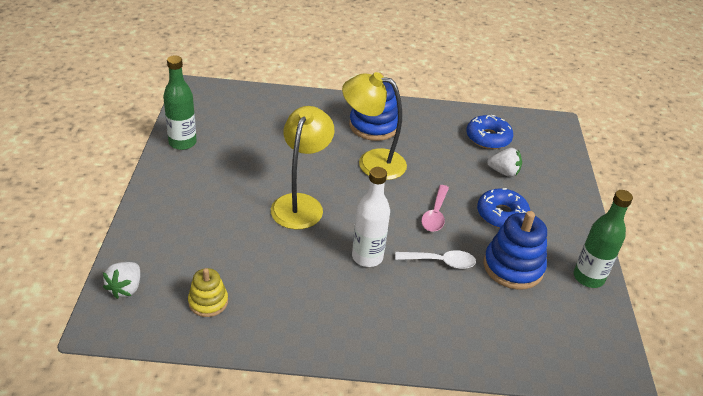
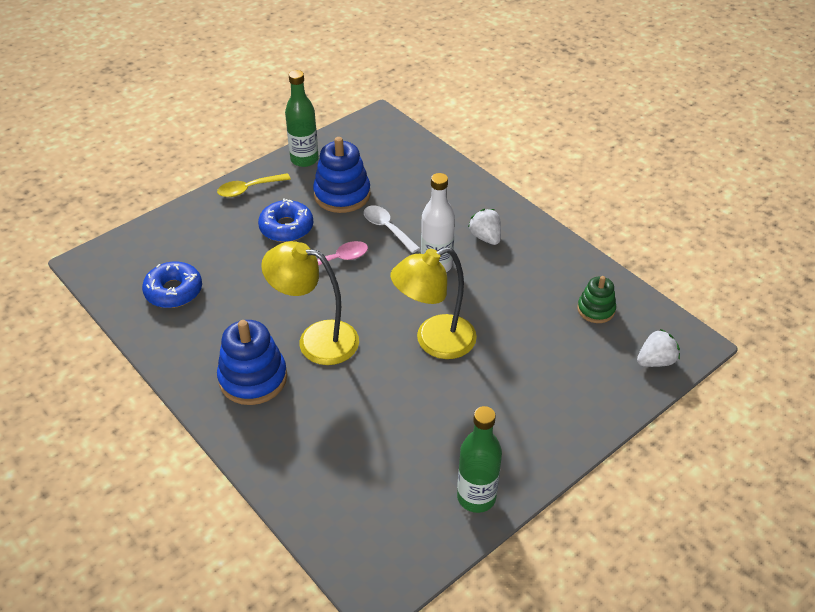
camera: 130 degrees left, 5 degrees up
(208, 302) = (596, 309): yellow stacking toy -> green stacking toy
(372, 162) = (316, 339): yellow lamp -> yellow lamp turned 135 degrees clockwise
(503, 172) = (221, 255): white strawberry -> white strawberry (485, 237)
(573, 224) = (248, 189): none -> yellow spoon

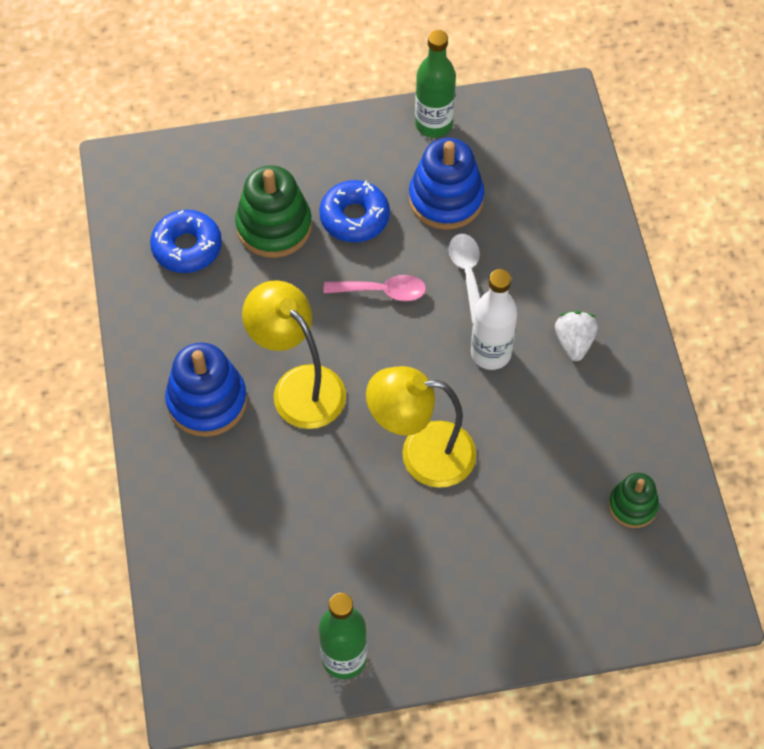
camera: 30 degrees right, 15 degrees up
(231, 254) = (274, 226): none -> green stacking toy
(248, 189) = (344, 140): yellow spoon -> none
(655, 361) = (651, 606): white strawberry -> none

